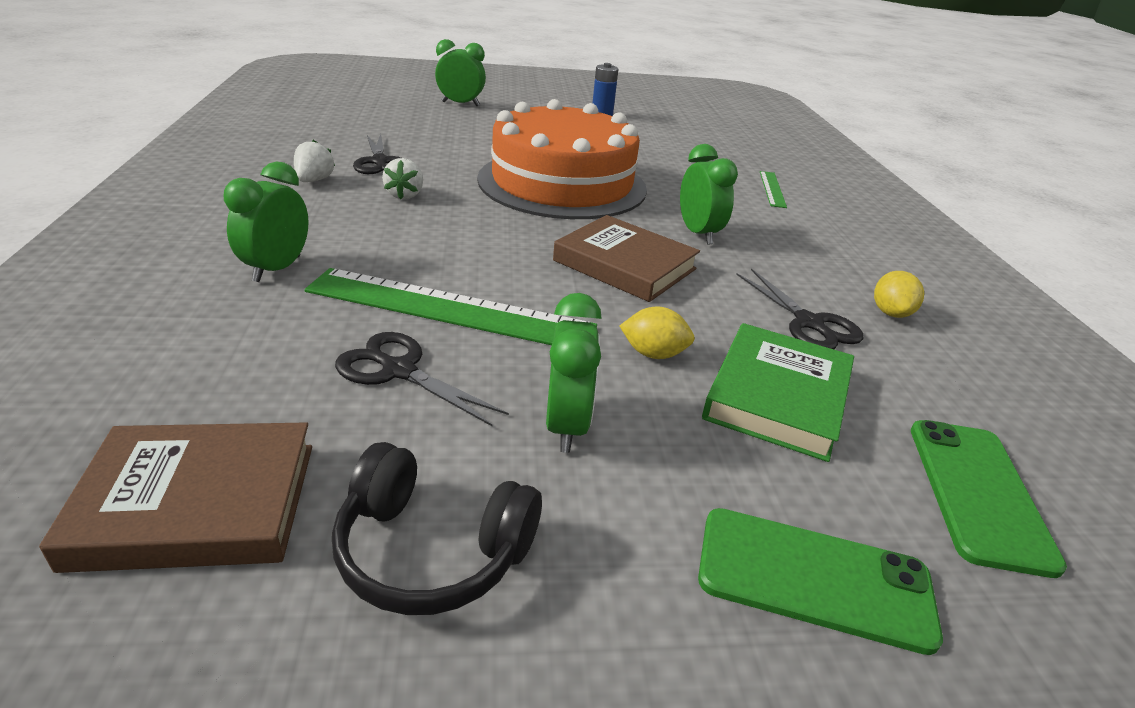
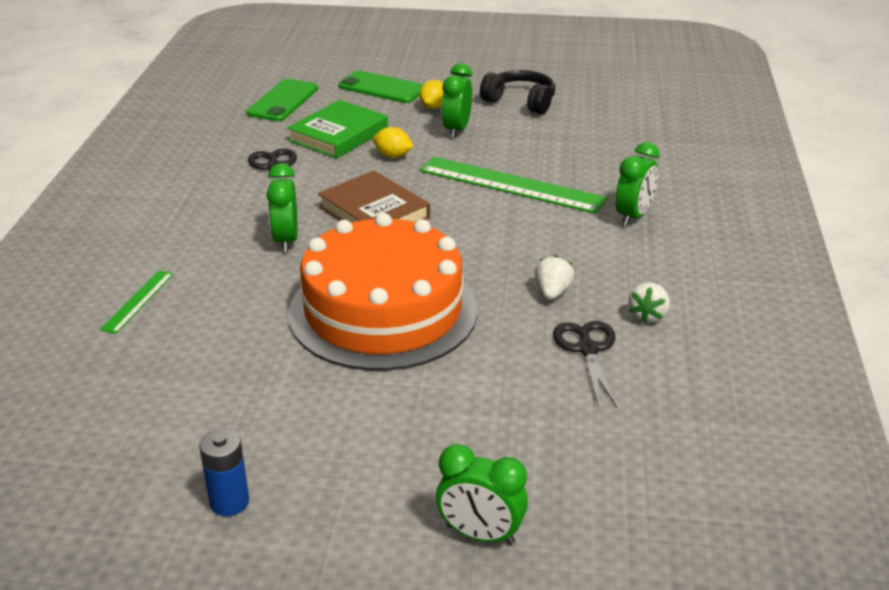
camera: 165 degrees left, 0 degrees up
(197, 503) = (612, 117): brown book -> none
(399, 370) = (539, 155): black scissors -> none
(890, 313) = (205, 171): yellow lemon -> yellow lemon (433, 107)

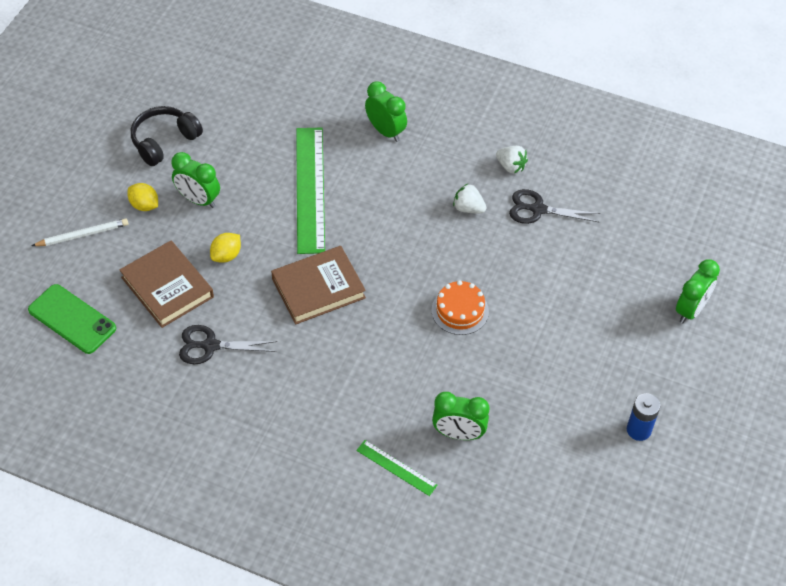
camera: 75 degrees left, 20 degrees up
(286, 240) = (340, 355): green clock -> green clock (458, 434)
(338, 135) = (167, 287): green book -> brown book
(382, 88) = (83, 235): green phone -> white pencil
(383, 311) = (460, 310): orange cake -> orange cake, size x0.41
(511, 185) = (310, 189): green ruler -> green ruler turned 45 degrees counterclockwise

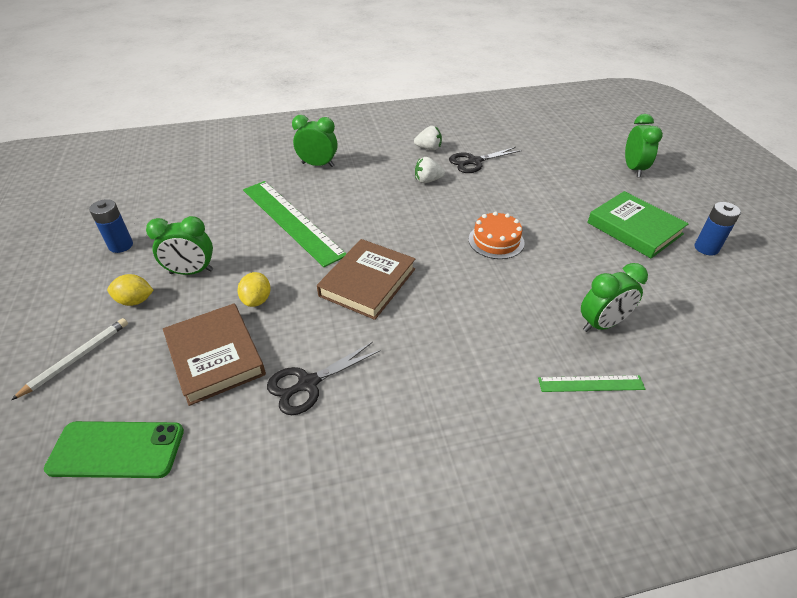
camera: 35 degrees left, 10 degrees down
(164, 141) = (121, 245): black headphones -> blue battery
(167, 287) = (215, 356): brown book -> brown book turned 45 degrees clockwise
(599, 372) = (634, 228): none -> green book

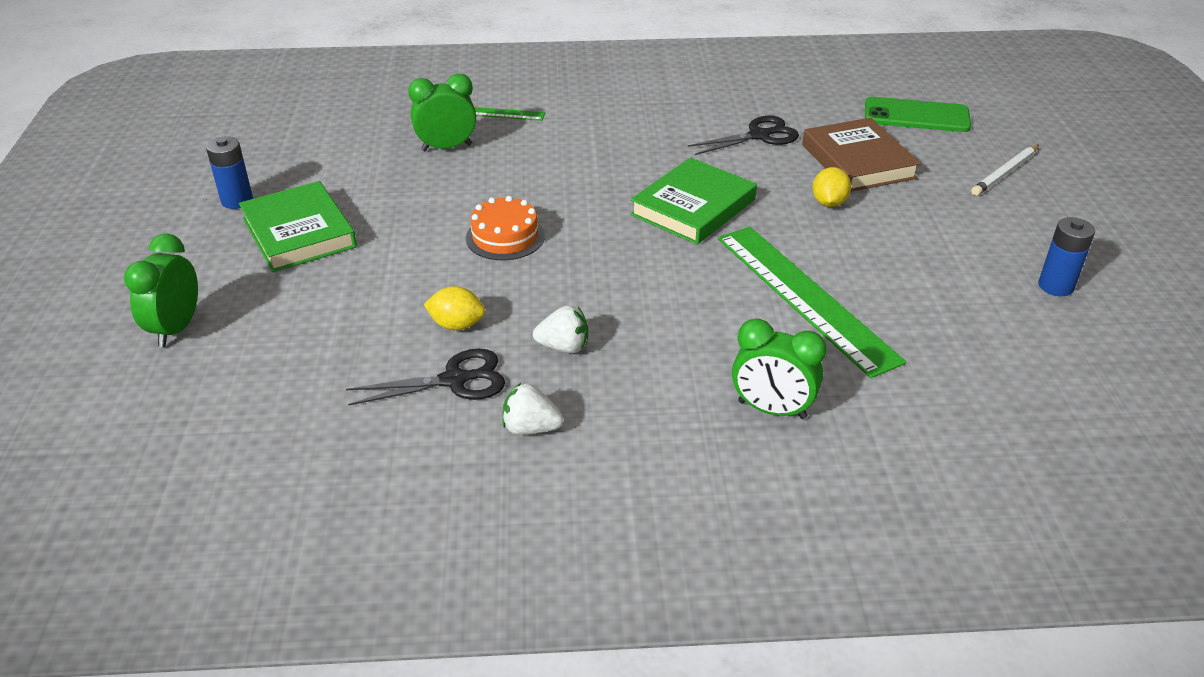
camera: 170 degrees left, 5 degrees down
(135, 301) = (980, 216): yellow lemon -> yellow lemon (457, 325)
(191, 272) = (927, 241): green clock -> none
(367, 282) = (693, 207): brown book -> green book

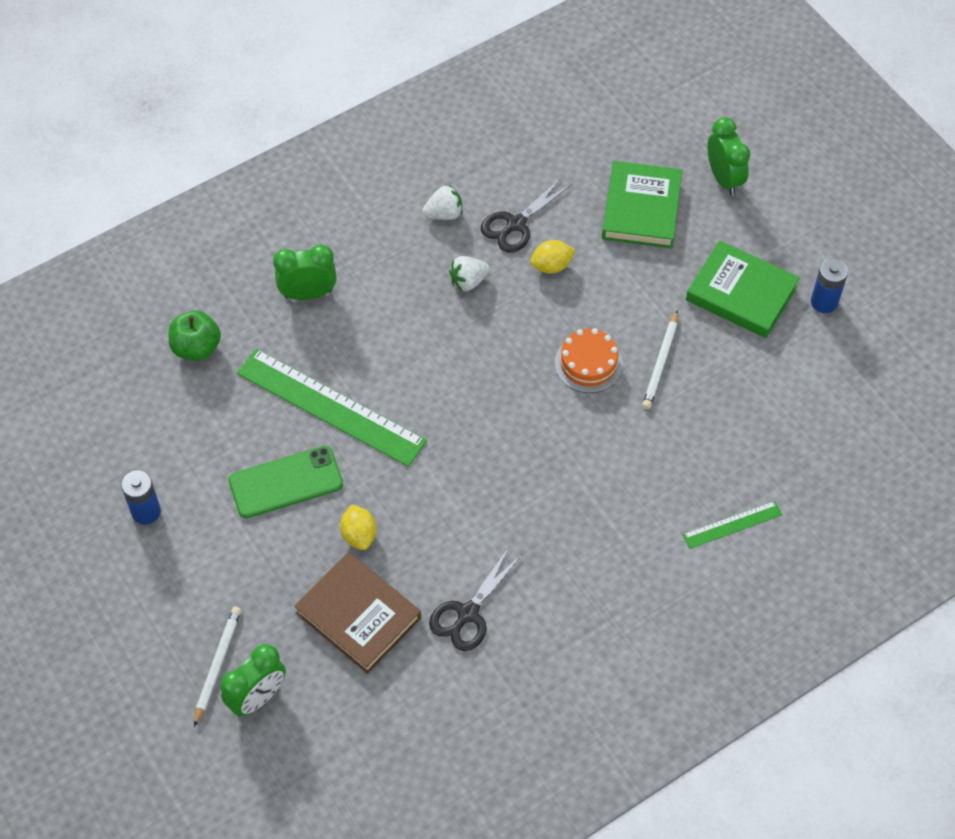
camera: 150 degrees right, 20 degrees up
(437, 214) = (660, 363): none -> white pencil
(446, 147) = (730, 449): green clock -> green clock (257, 697)
(693, 207) = (468, 472): green book -> green book (641, 209)
(916, 116) = (330, 735): green phone -> green phone (286, 482)
(950, 408) = (196, 348): none -> green apple

